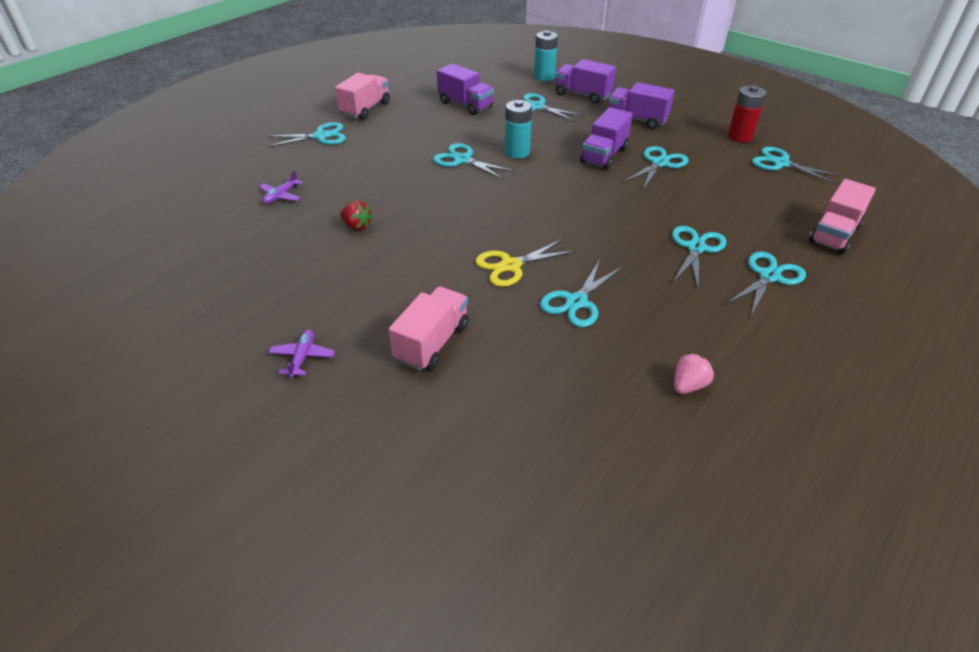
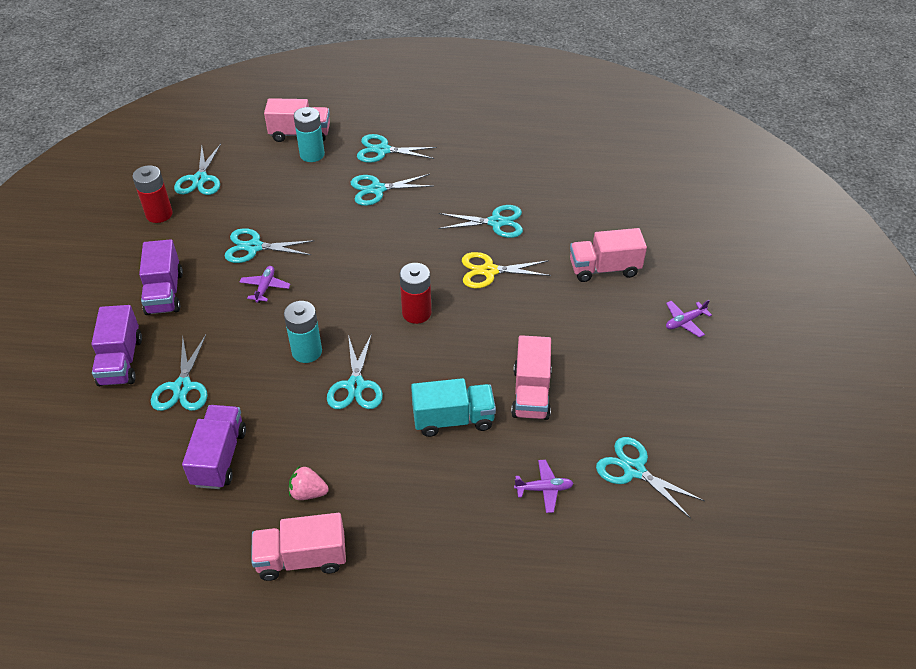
camera: 125 degrees left, 5 degrees up
(321, 136) = (405, 552): turquoise scissors -> turquoise scissors (634, 470)
(357, 226) = (531, 393): red strawberry -> pink truck
(383, 185) = (453, 419): none -> turquoise truck
(502, 208) = (416, 313): none -> red battery
(510, 265) = (489, 271): yellow scissors -> yellow scissors turned 150 degrees clockwise
(544, 77) = (81, 422): turquoise battery -> turquoise battery (312, 154)
(604, 155) = (265, 287): purple truck -> purple plane
(688, 385) = (522, 155): pink strawberry -> pink strawberry (308, 492)

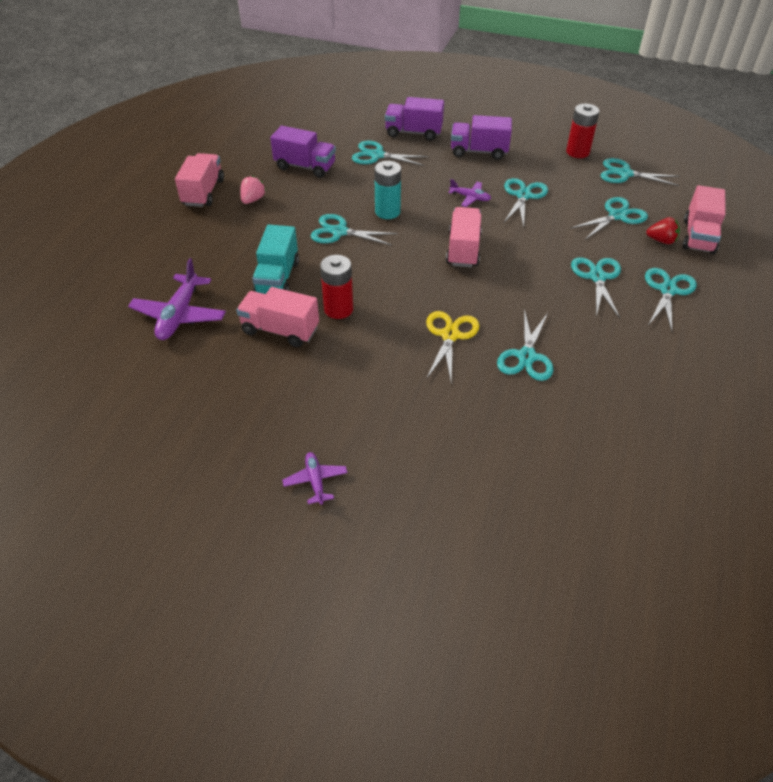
camera: 105 degrees right, 0 degrees up
(312, 154) = (661, 240): turquoise battery -> red strawberry
(416, 313) = (408, 276): red battery -> red battery (338, 309)
(544, 489) = (179, 315): purple plane -> purple plane, size x1.83
(604, 269) = (425, 431): pink truck -> pink truck (463, 250)
(634, 470) = (161, 376): turquoise scissors -> turquoise scissors (617, 216)

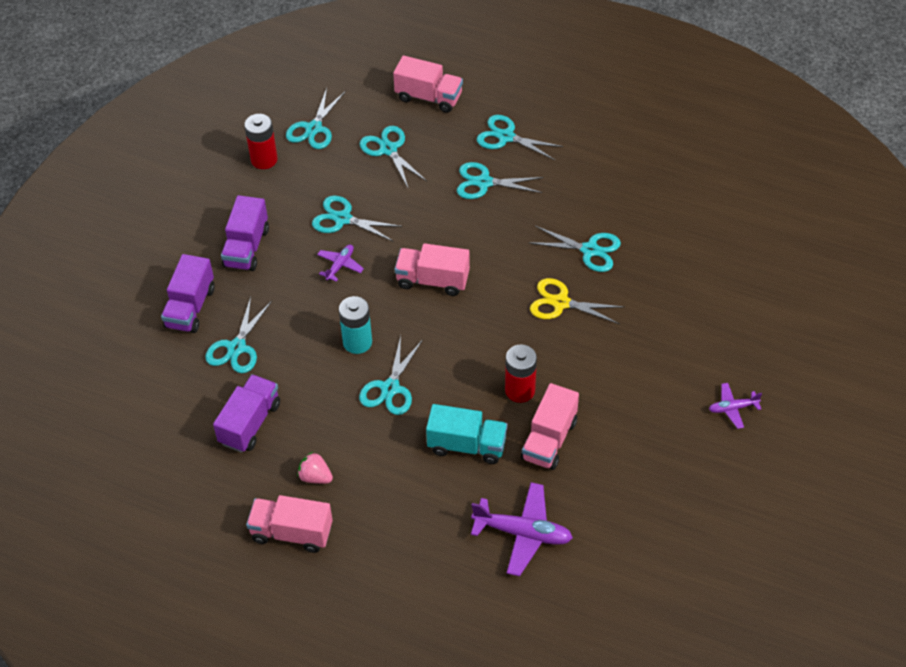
camera: 85 degrees left, 5 degrees up
(661, 240) = (432, 125): red strawberry -> none

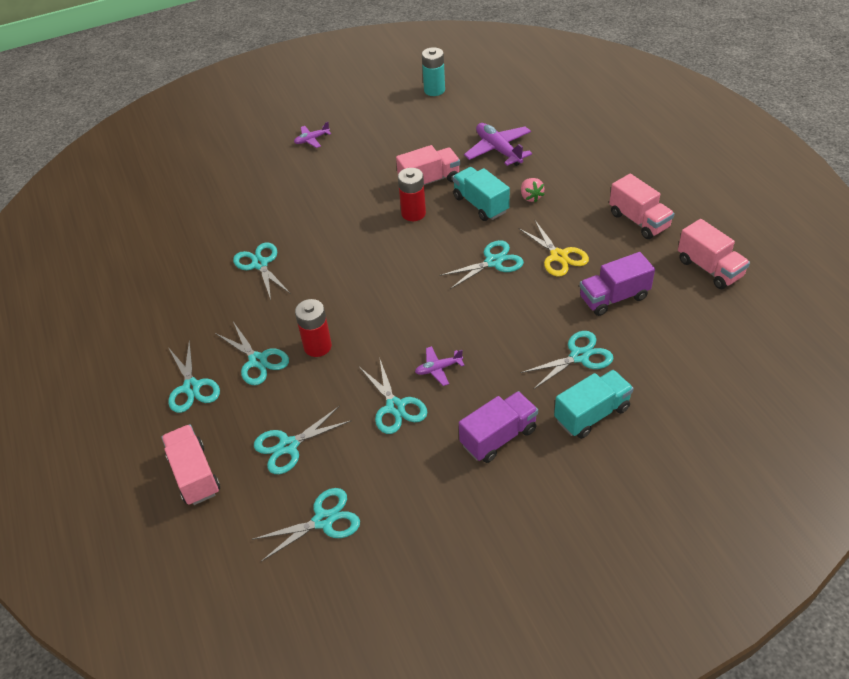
camera: 135 degrees left, 5 degrees down
(190, 307) = (591, 414): purple truck -> turquoise truck
(264, 159) = (401, 520): red battery -> red battery (317, 346)
(315, 477) = (595, 241): pink strawberry -> pink strawberry (531, 197)
(357, 342) = (484, 304): turquoise battery -> turquoise battery (434, 90)
(388, 149) = (288, 446): turquoise scissors -> turquoise scissors turned 45 degrees clockwise
(432, 280) = (385, 312): pink truck -> pink truck (709, 268)
(561, 303) = (323, 245): yellow scissors -> yellow scissors (558, 256)
(733, 408) = (312, 139): purple plane -> purple plane turned 120 degrees clockwise

